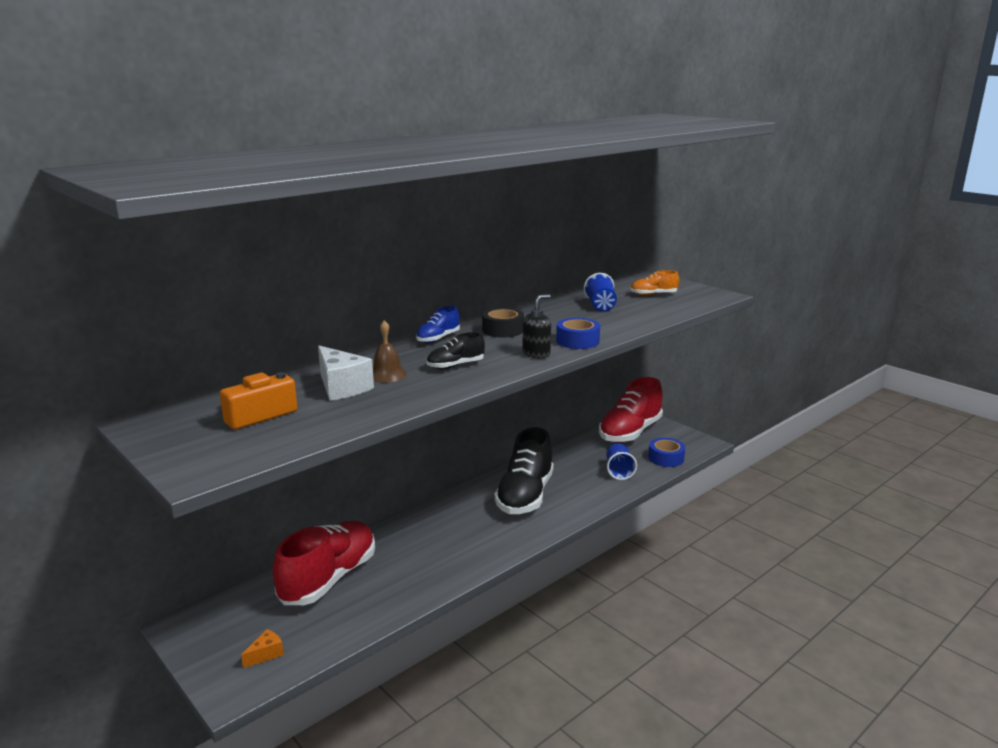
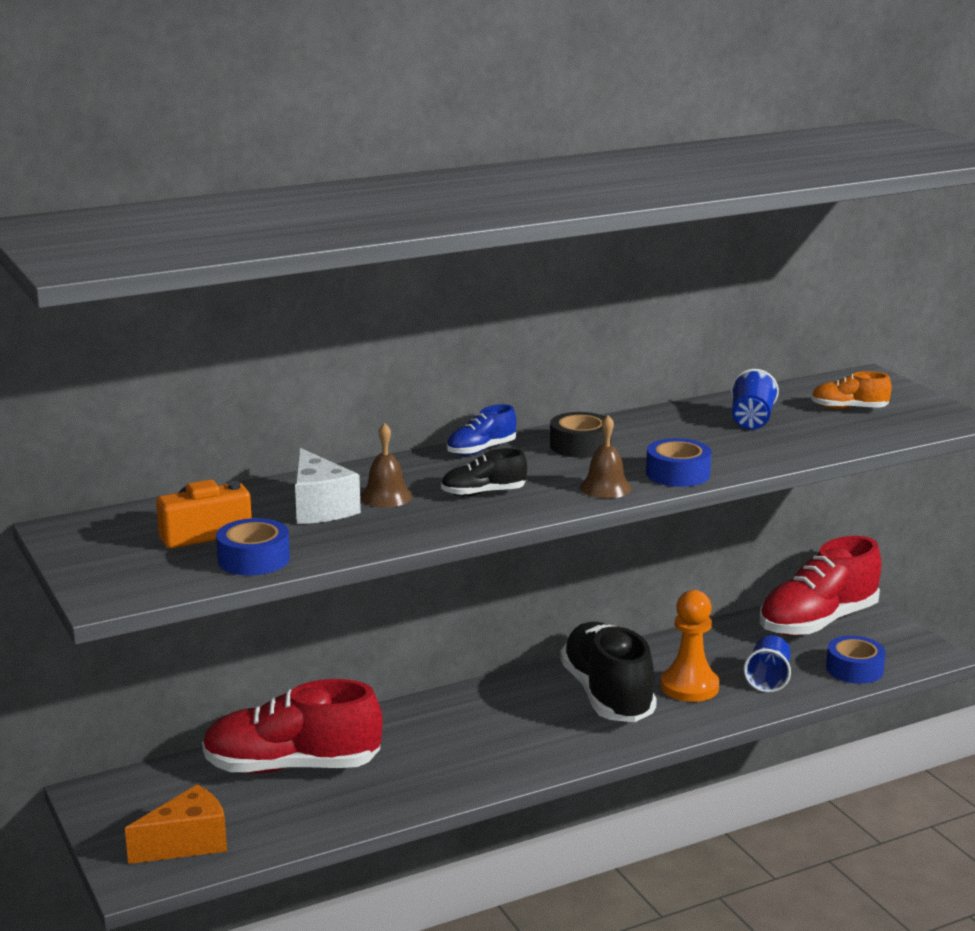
camera: 15 degrees right, 0 degrees up
(266, 654) = (187, 843): orange cheese -> orange cheese, size x1.87
(307, 430) = (253, 559): none -> blue tape
(329, 579) = (292, 767): red shoe -> red shoe turned 135 degrees counterclockwise
(525, 496) = (607, 695): black shoe -> black shoe turned 135 degrees clockwise
(536, 354) = (605, 488): black soap dispenser -> brown bell
(574, 483) = (689, 686): none -> orange pawn

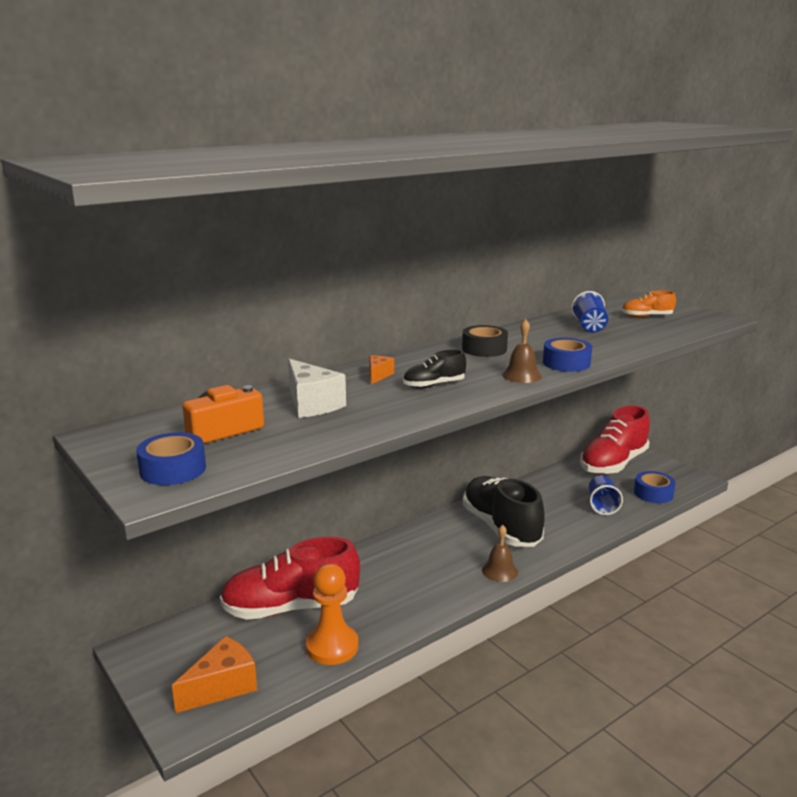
camera: 10 degrees left, 0 degrees up
(253, 559) = (273, 449): blue tape -> blue tape (173, 469)
(386, 496) = (360, 392): brown bell -> brown bell (499, 571)
(419, 475) = (378, 375): none -> orange cheese
(481, 450) = (415, 356): blue shoe -> none
(689, 686) = (553, 516): orange pawn -> orange pawn (332, 646)

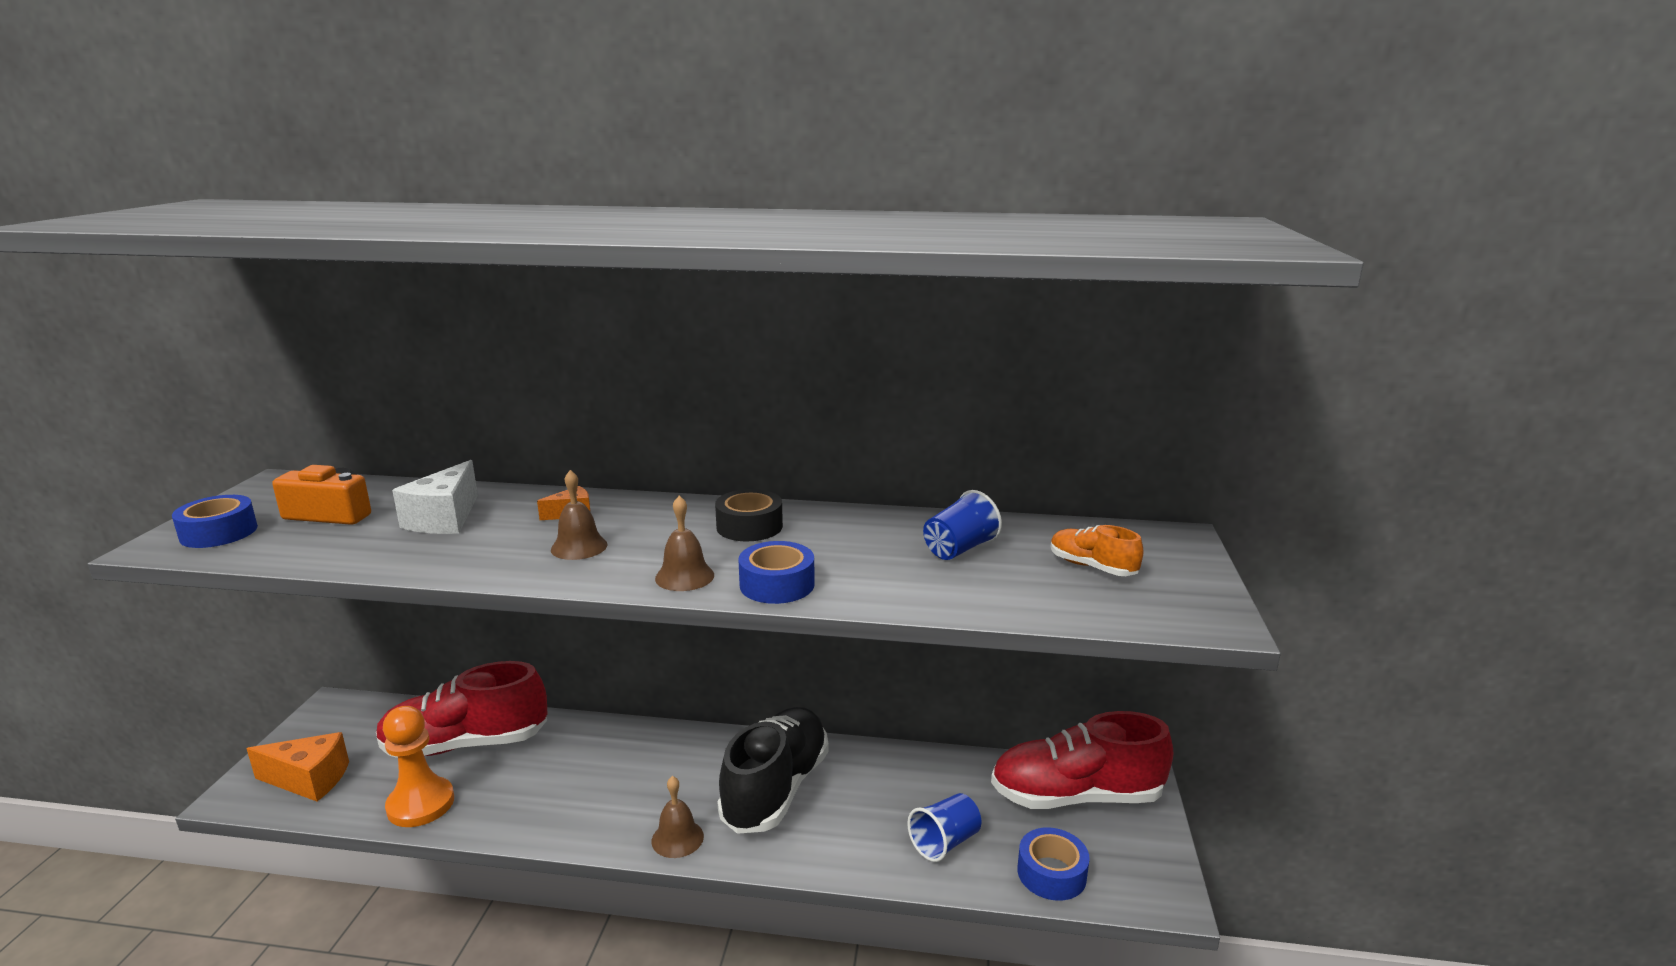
camera: 45 degrees right, 0 degrees up
(291, 607) = (466, 744): red shoe -> red shoe turned 45 degrees counterclockwise
(434, 385) = (579, 547): black shoe -> brown bell

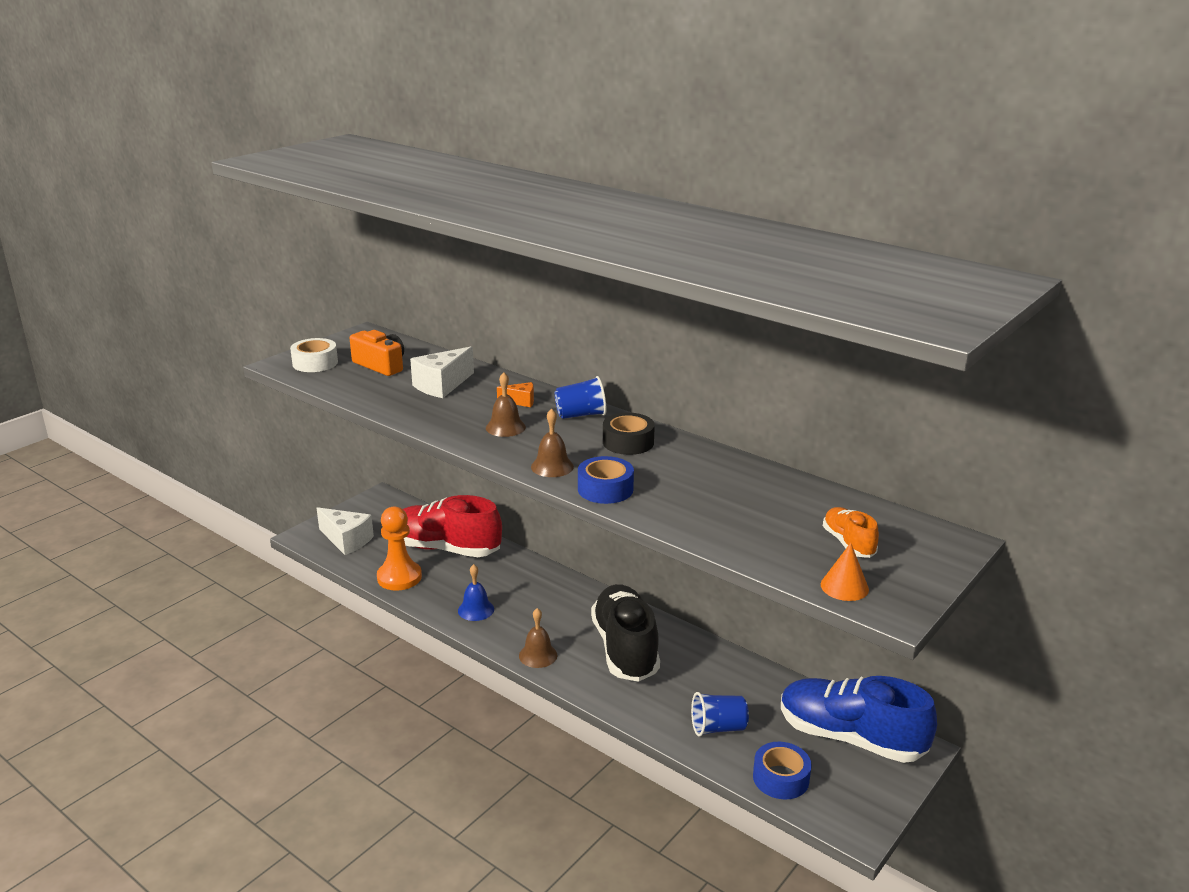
camera: 30 degrees right, 5 degrees up
(219, 533) = (315, 363): blue tape -> white tape
(309, 780) = (346, 540): orange cheese -> white cheese
(557, 809) = (476, 609): none -> blue bell
(776, 789) = (625, 649): black shoe -> black shoe turned 60 degrees counterclockwise
(959, 549) = (761, 501): blue cup -> blue cup (581, 415)
(1076, 796) = (850, 738): red shoe -> blue shoe
(1144, 613) = (844, 587): none -> orange cone

